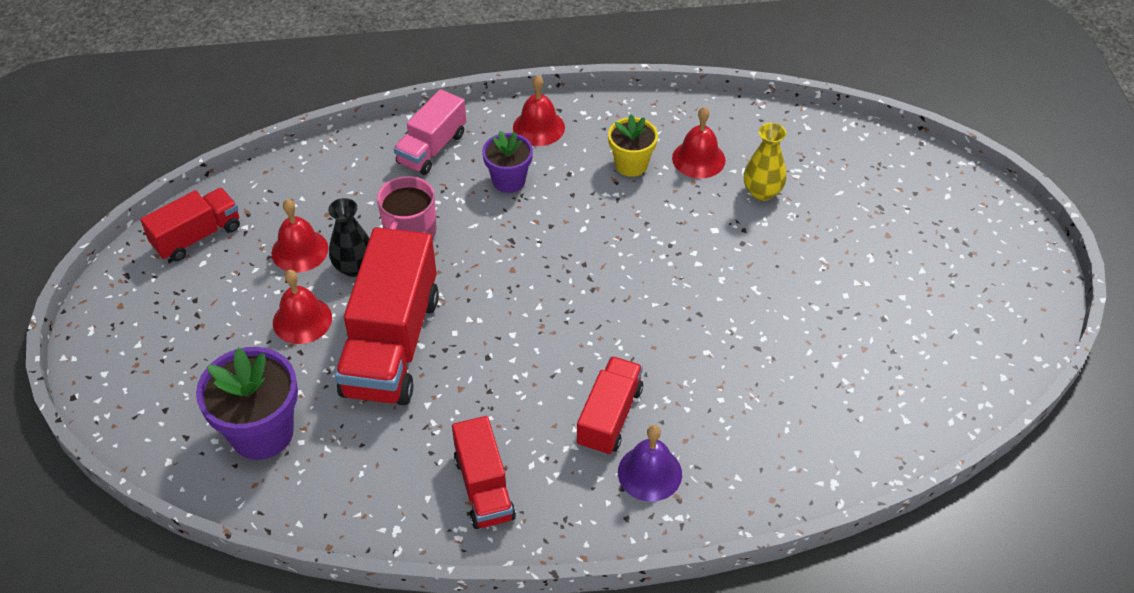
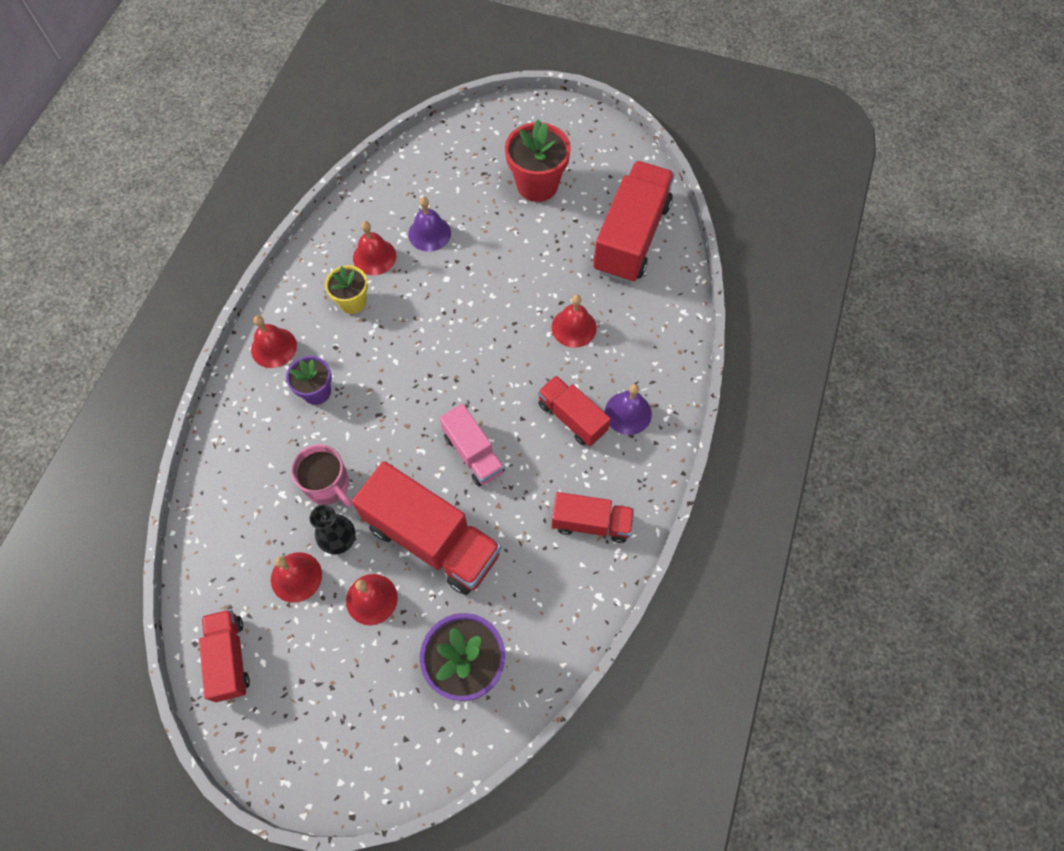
camera: 65 degrees left, 15 degrees up
(432, 148) = (246, 434): pink truck -> pink truck (473, 453)
(731, 373) = (574, 327): none -> red bell
(762, 192) = (429, 233): yellow vase -> purple bell
(903, 385) = (631, 237): none -> red truck
(904, 262) = (537, 185): none -> red flower pot

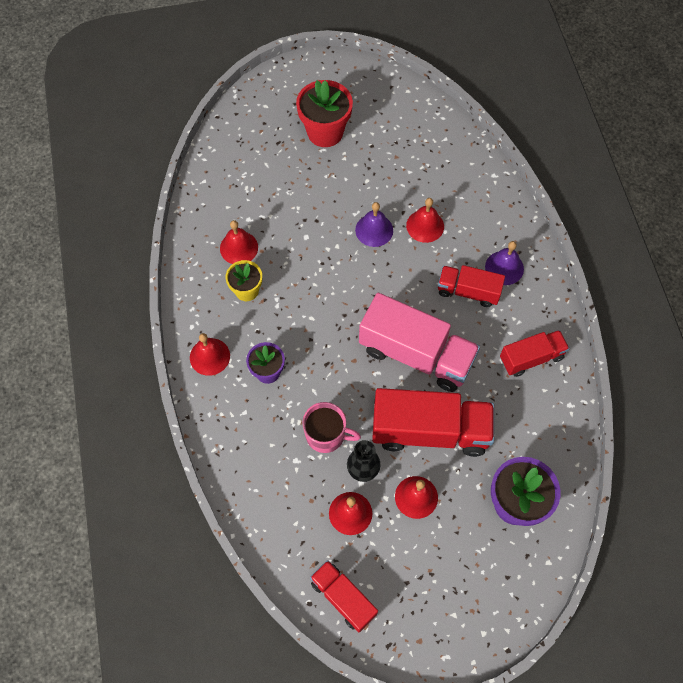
camera: 30 degrees left, 0 degrees up
(429, 233) = (269, 209): purple bell -> purple bell (374, 230)
(473, 453) = (416, 354): pink truck -> pink truck, size x1.76
(631, 237) = (421, 139): red truck -> none

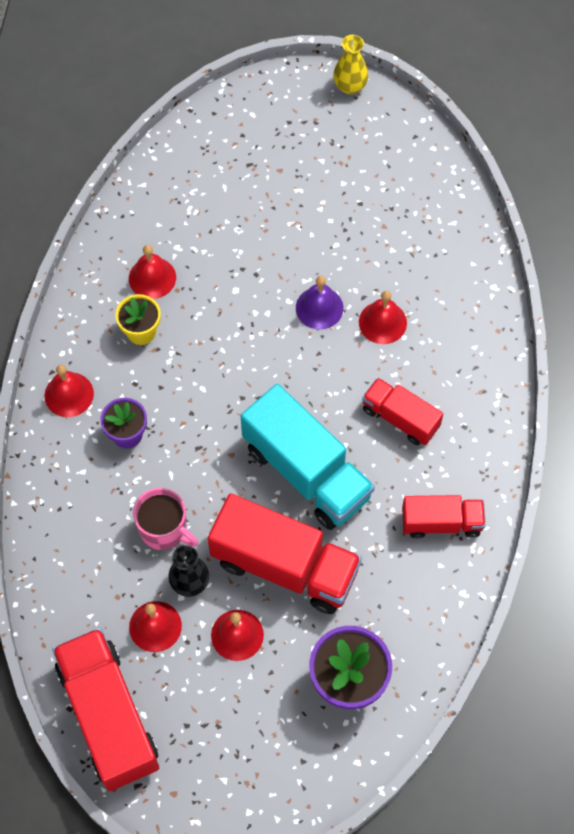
camera: 20 degrees right, 0 degrees up
(325, 132) = (310, 169): red flower pot -> none
(329, 65) = (350, 86): none -> yellow vase
(343, 598) = (109, 716): red truck -> red truck, size x1.76
(416, 354) = (306, 472): pink truck -> turquoise truck
(504, 267) = (456, 404): purple bell -> none

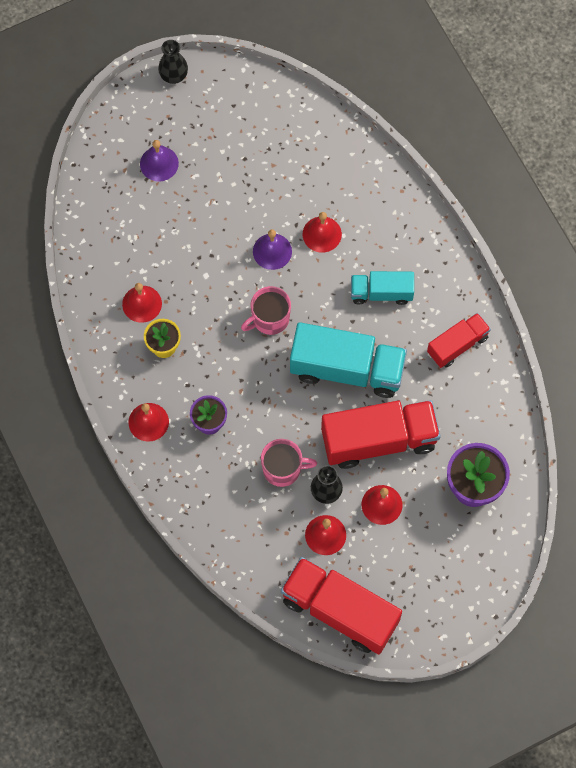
camera: 35 degrees left, 5 degrees up
(266, 371) = (269, 318): none -> pink mug
(272, 157) = (159, 163): none -> purple bell
(350, 86) = (174, 76): yellow vase -> black vase
(400, 418) = (381, 293): red truck -> turquoise truck

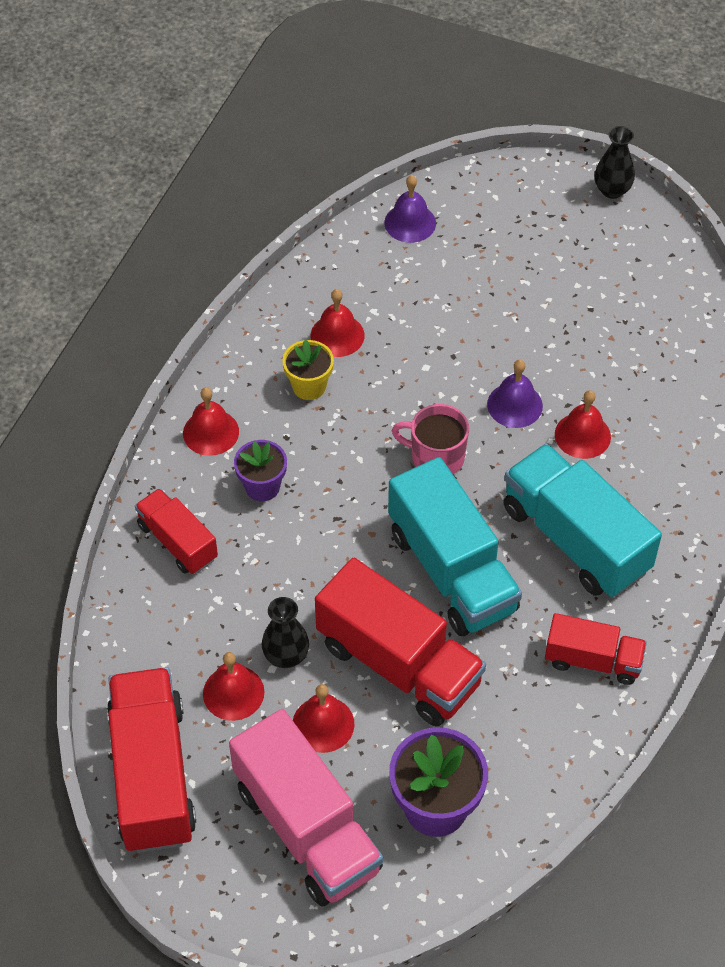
camera: 50 degrees right, 15 degrees down
(159, 163) = (505, 243): purple bell -> purple bell (410, 223)
(206, 493) = (177, 542): none -> red truck
(283, 469) = (274, 593): pink mug -> none
(381, 293) = (575, 539): turquoise truck -> turquoise truck, size x1.76
(433, 558) = (307, 828): none -> pink truck

